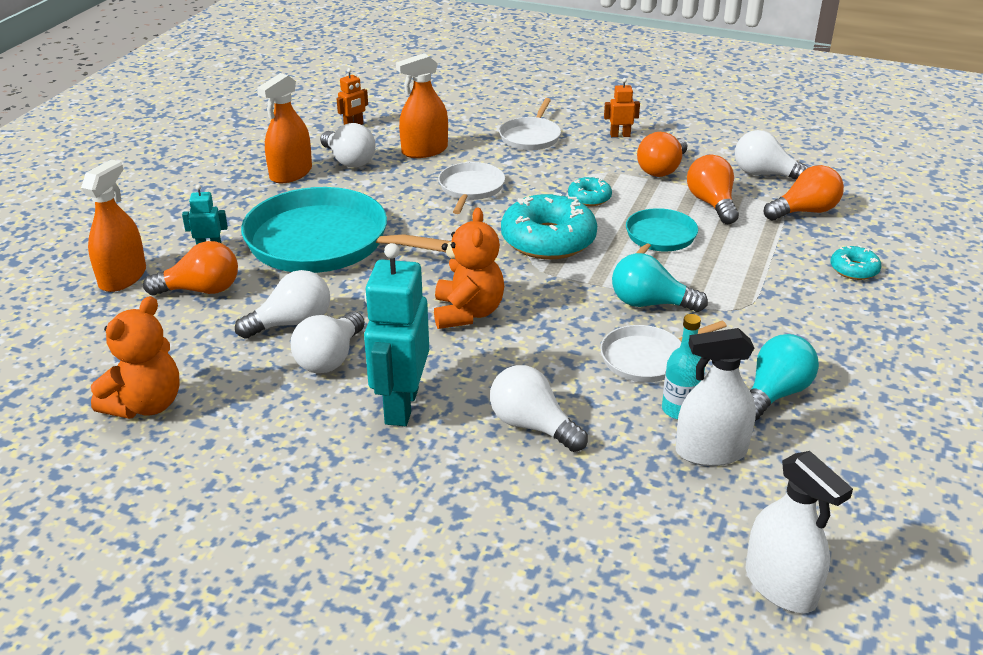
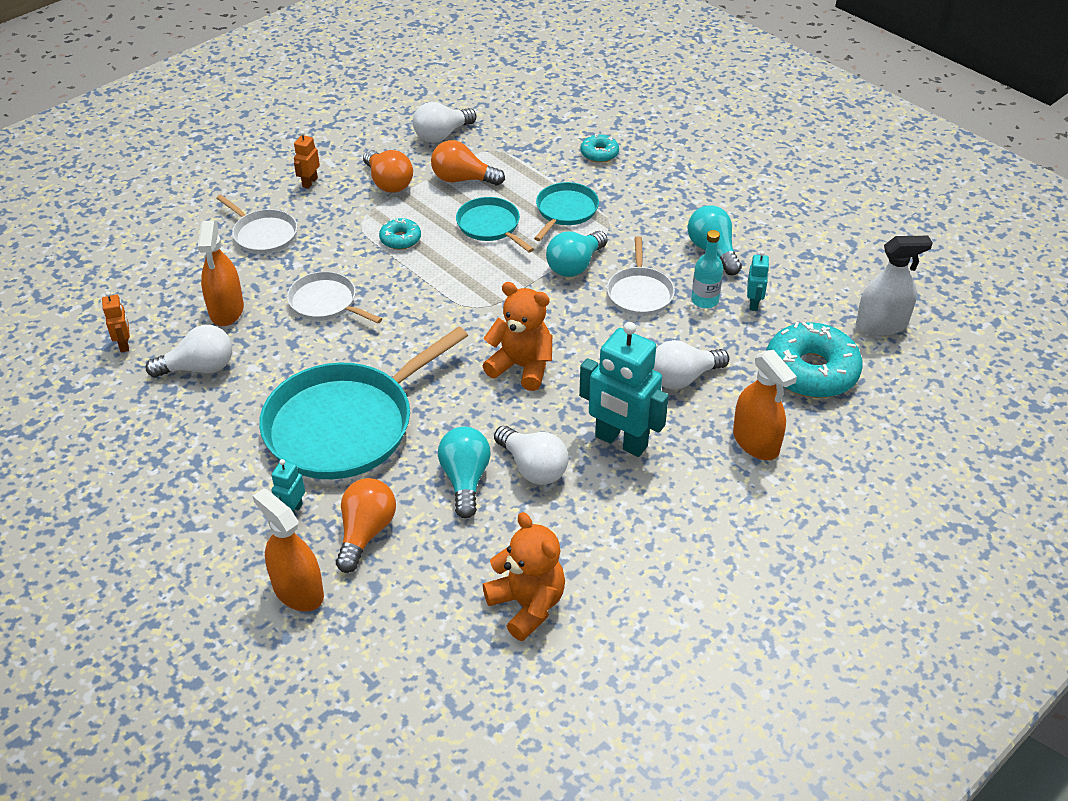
camera: 65 degrees left, 10 degrees up
(291, 173) = (188, 417): orange spray bottle -> orange spray bottle (756, 442)
(292, 323) = (465, 480): white light bulb -> turquoise light bulb
(548, 240) = (448, 286): turquoise donut -> turquoise donut (811, 371)
(711, 451) = (754, 303): white spray bottle -> turquoise robot
(731, 274) = (565, 211): none -> turquoise pan
(804, 211) = (509, 140): orange light bulb -> none

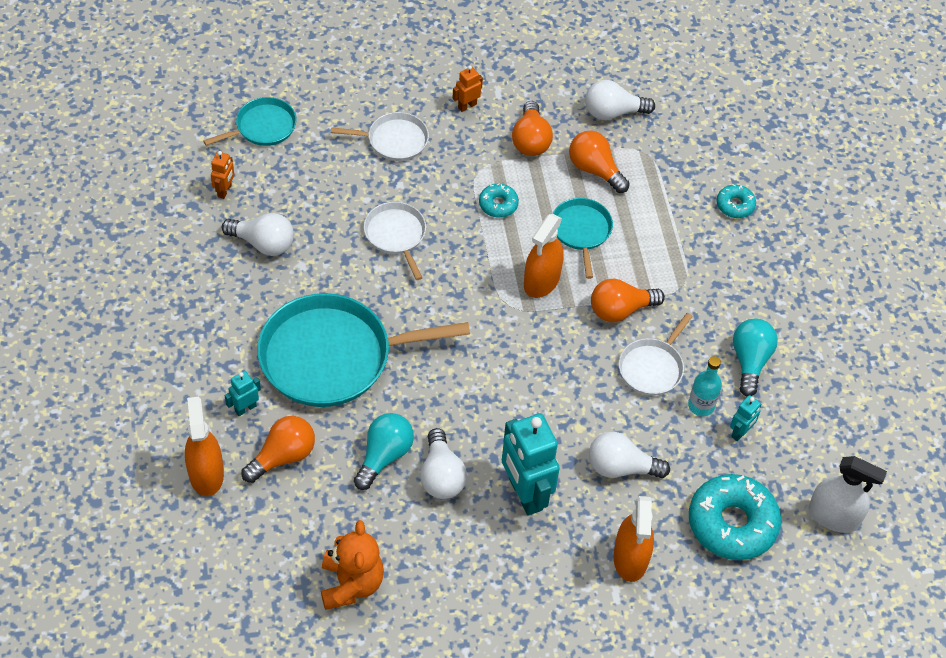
camera: 30 degrees right, 10 degrees up
(226, 310) = (318, 200): orange spray bottle -> orange spray bottle (541, 281)
(263, 234) = (394, 140): white pan -> white pan turned 75 degrees counterclockwise
(521, 367) = (501, 382): orange teddy bear -> none
(565, 211) = (656, 250): turquoise pan -> turquoise pan (263, 127)
(575, 265) = (620, 310): turquoise light bulb -> orange light bulb

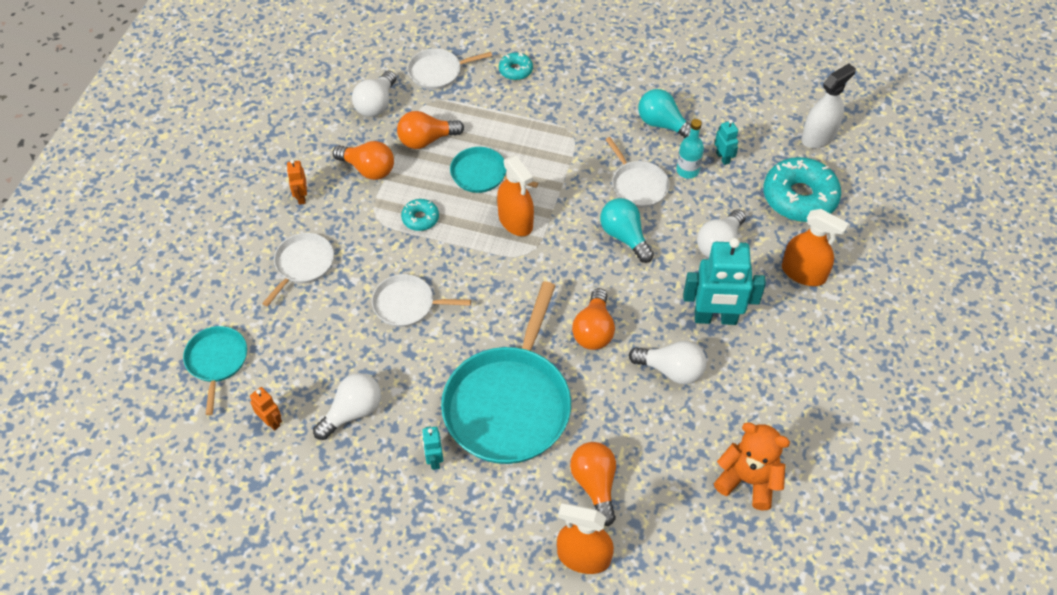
camera: 60 degrees left, 0 degrees up
(245, 408) = (528, 496): turquoise robot -> turquoise robot (434, 460)
(384, 456) = (632, 404): turquoise light bulb -> turquoise light bulb (624, 236)
(620, 310) = (573, 182): orange light bulb -> orange light bulb (593, 330)
(687, 143) = (438, 72): none -> white pan

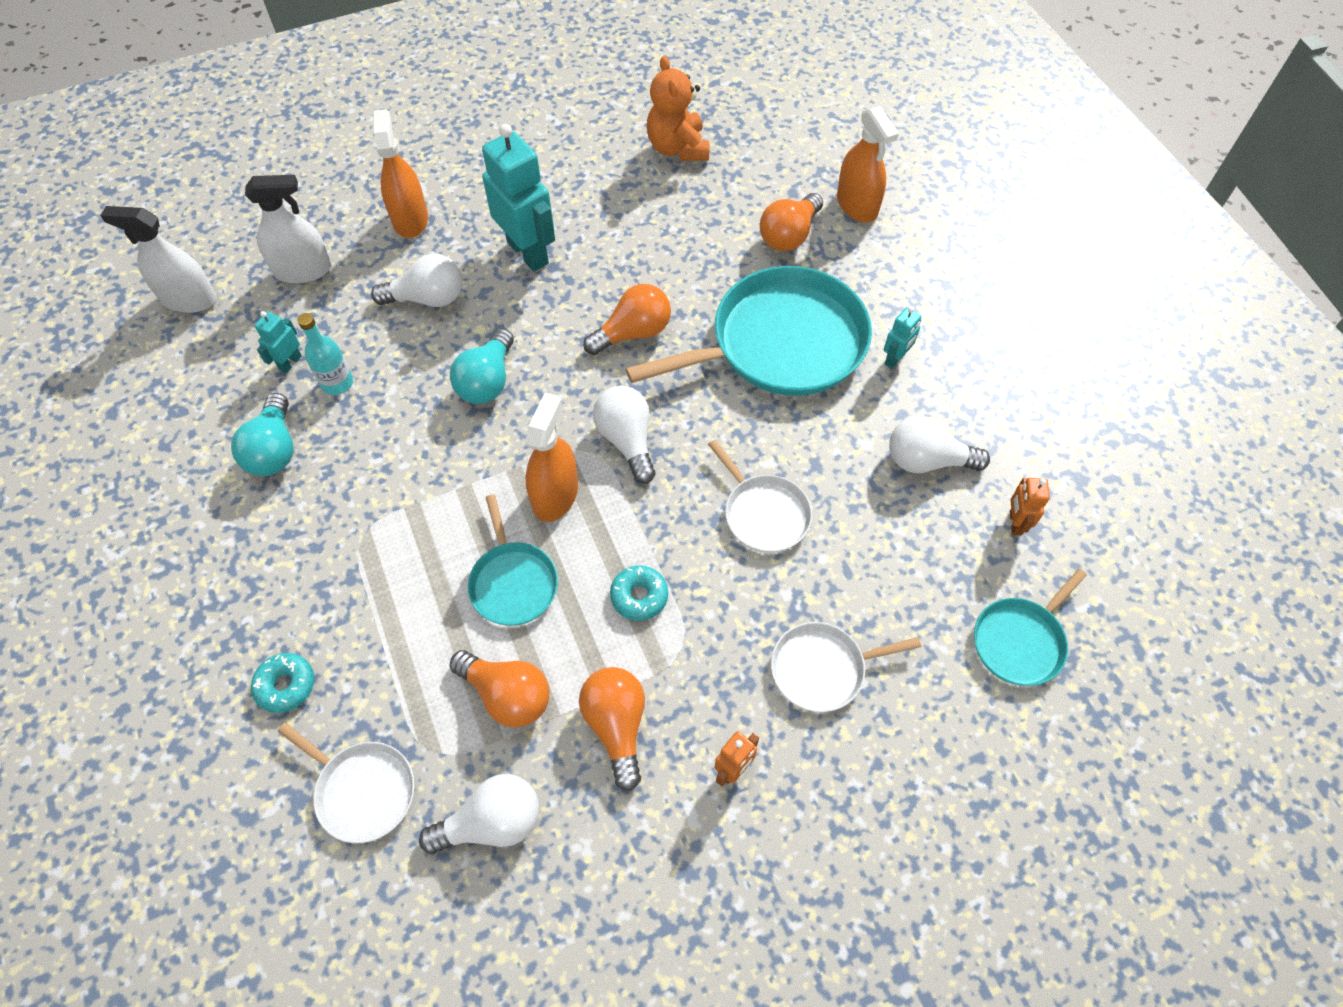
camera: 130 degrees left, 5 degrees up
(637, 185) = (399, 414): white pan -> none
(671, 370) = (620, 251): white light bulb -> white light bulb (627, 440)
(799, 197) = (303, 270): turquoise donut -> white spray bottle

